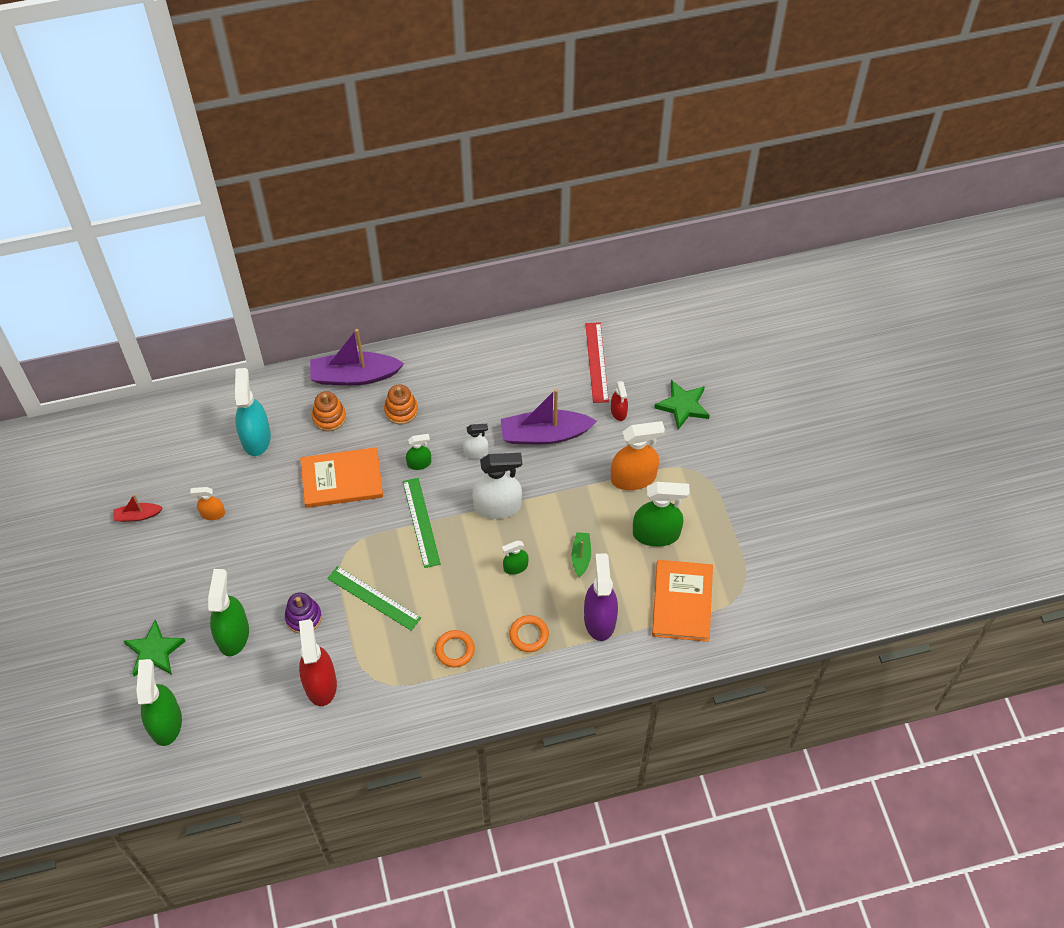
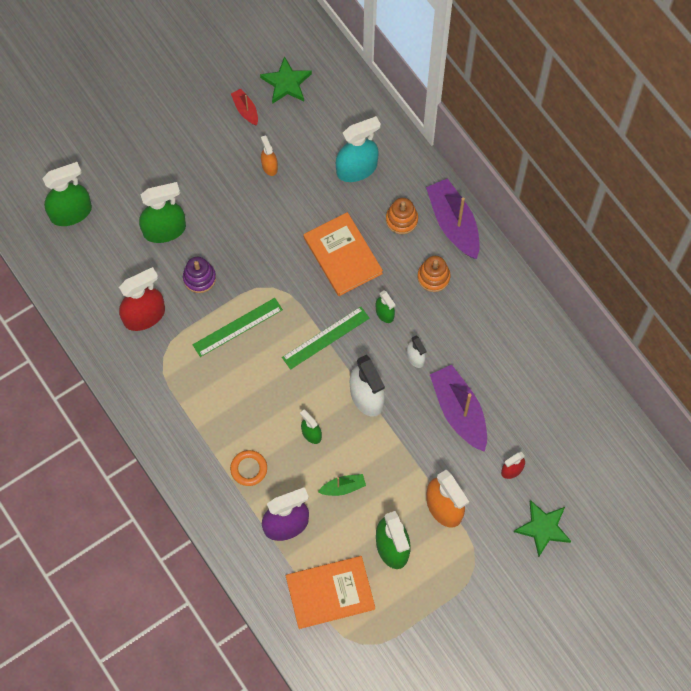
camera: 70 degrees right, 10 degrees up
(154, 651) = (128, 177): green star -> green star (286, 83)
(373, 598) = (237, 327): green ruler -> green ruler turned 45 degrees clockwise
(455, 650) = (212, 412): orange ring -> none
(596, 362) = (559, 431): red ruler -> none

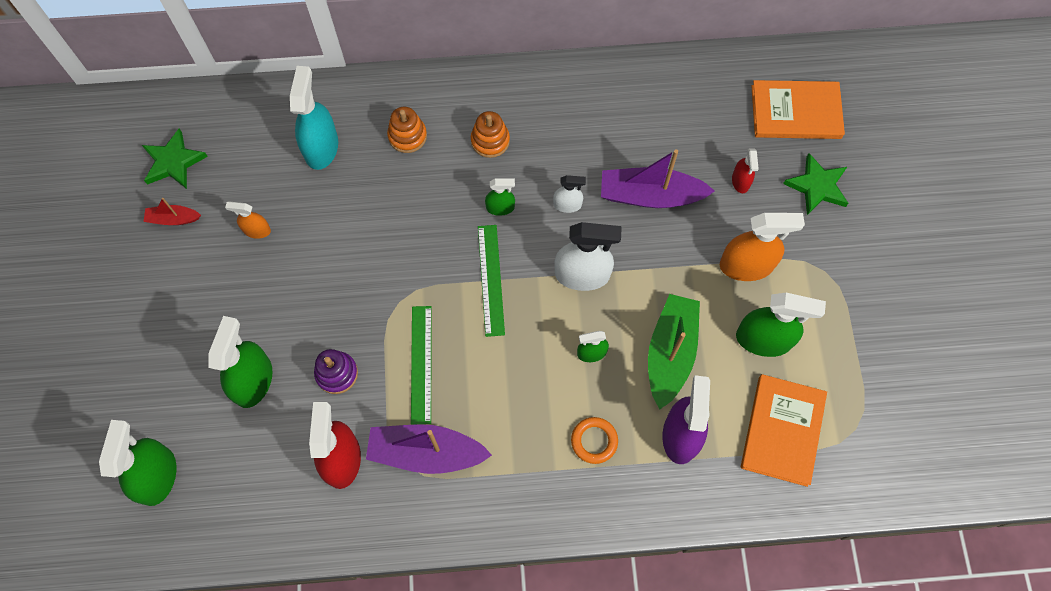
camera: 60 degrees left, 0 degrees up
(342, 255) = (409, 213): orange book -> orange book (796, 112)
(343, 487) = (670, 353): green boat -> green boat, size x2.00
(453, 223) = (444, 91): purple boat -> purple boat (426, 452)

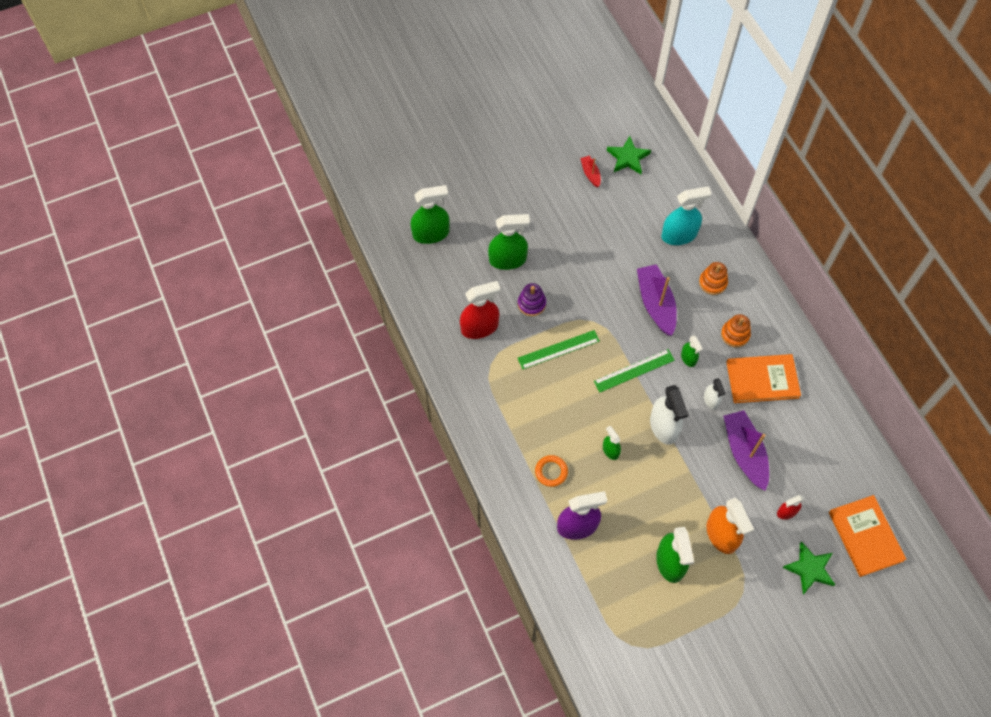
camera: 70 degrees right, 5 degrees down
(256, 230) = (604, 222): orange spray bottle -> none
(426, 452) = (503, 373): purple boat -> purple boat (655, 304)
(670, 353) = (632, 502): green boat -> none
(782, 430) = (609, 593): orange book -> orange book (762, 380)

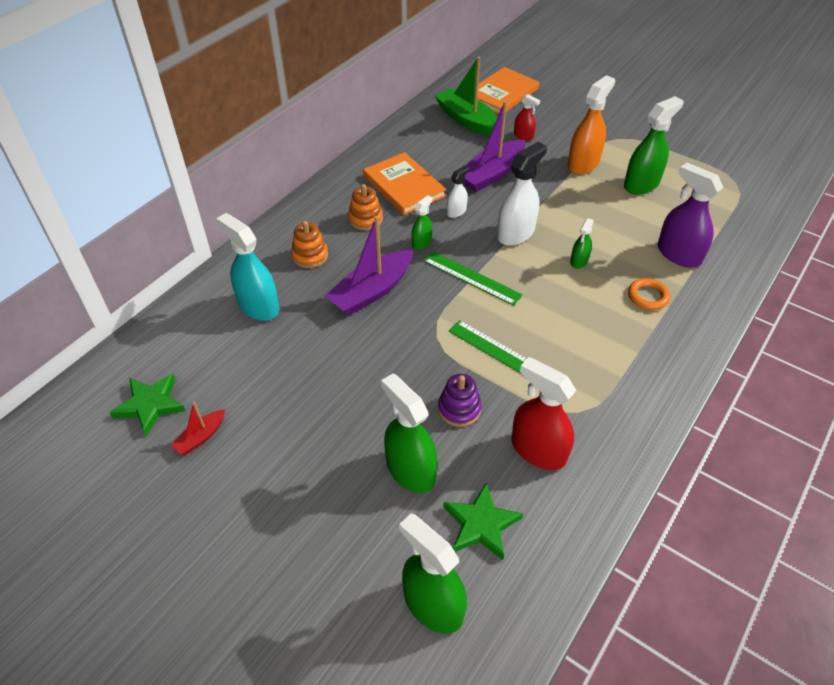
camera: 120 degrees left, 15 degrees down
(809, 569) = (559, 112): green star -> green star (481, 524)
(833, 479) = (467, 121): none -> green boat

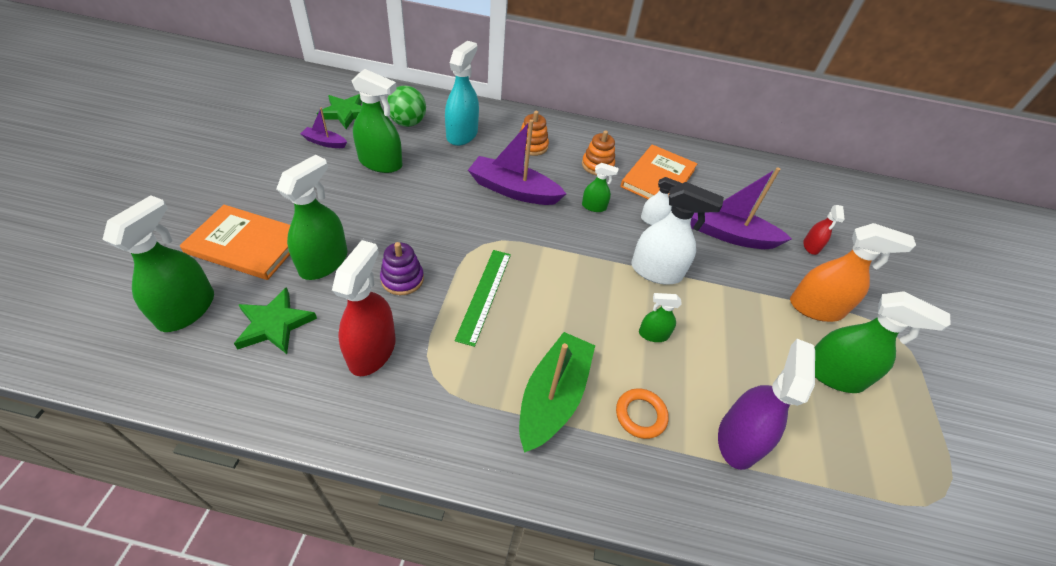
camera: 60 degrees right, 0 degrees up
(201, 437) = (324, 142): red boat -> purple boat
(208, 348) = (407, 123): none -> green ball
(270, 390) = (380, 163): none -> green spray bottle
(467, 121) = (790, 199): green boat -> green boat (553, 397)
(472, 277) = (571, 251): green ruler -> none
(502, 94) = (860, 215): orange book -> orange book (246, 244)

